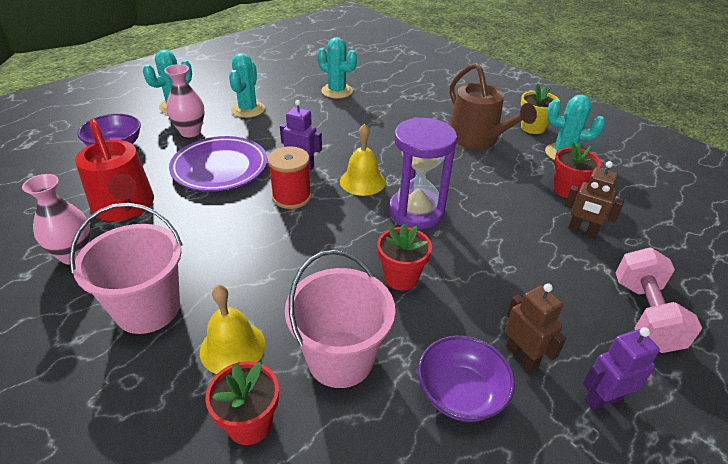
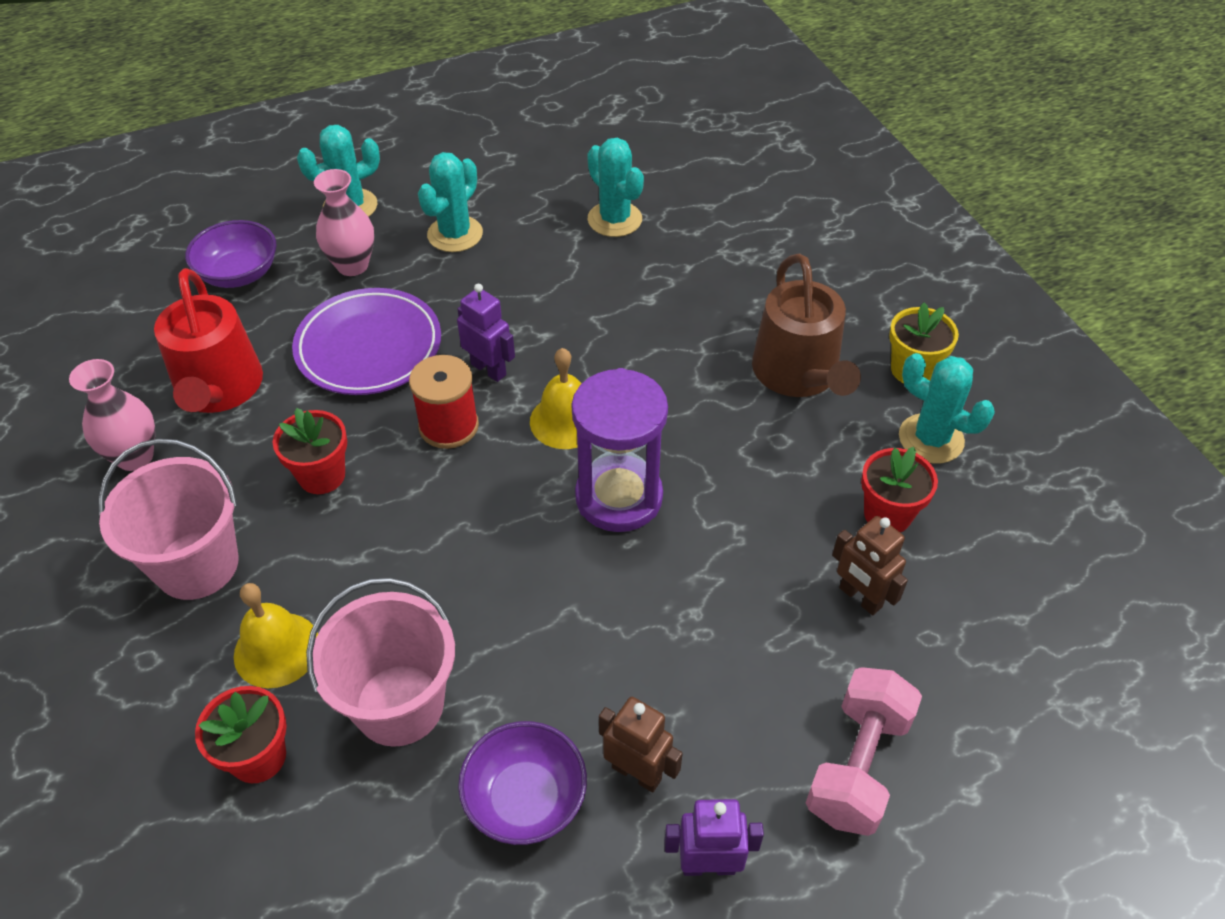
camera: 20 degrees right, 10 degrees up
(401, 277) = (537, 605): red flower pot -> red flower pot (322, 476)
(522, 356) = (637, 773): brown robot -> brown robot turned 45 degrees counterclockwise

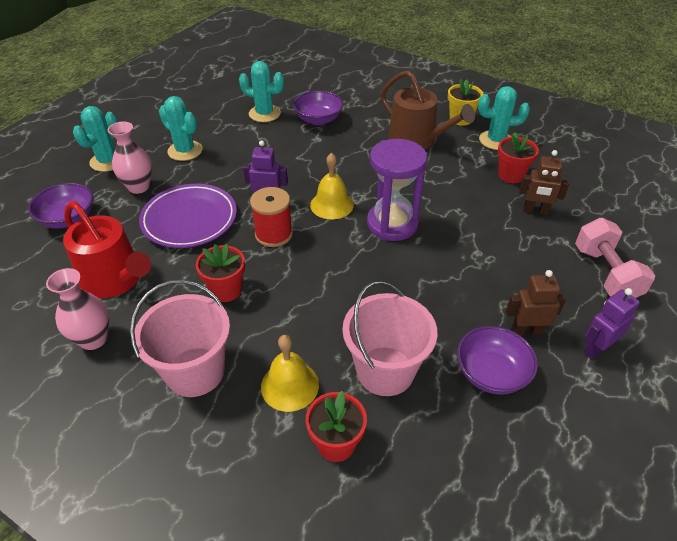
camera: 35 degrees left, 5 degrees down
(455, 234) = (185, 151): turquoise cactus -> turquoise cactus turned 45 degrees counterclockwise
(682, 265) = (318, 119): none -> purple bowl

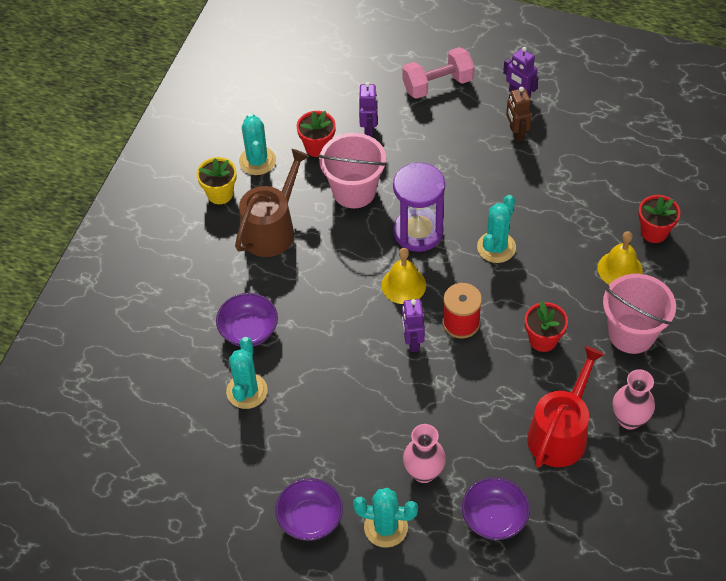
camera: 100 degrees left, 10 degrees up
(185, 151) = (345, 451): turquoise cactus -> turquoise cactus (496, 247)
(189, 219) = (461, 402): purple plate -> none
(385, 371) = (585, 213): pink bucket -> pink bucket (354, 191)
(491, 373) = (563, 152): purple bowl -> purple bowl (310, 519)
(535, 211) = (369, 128): brown robot -> purple robot

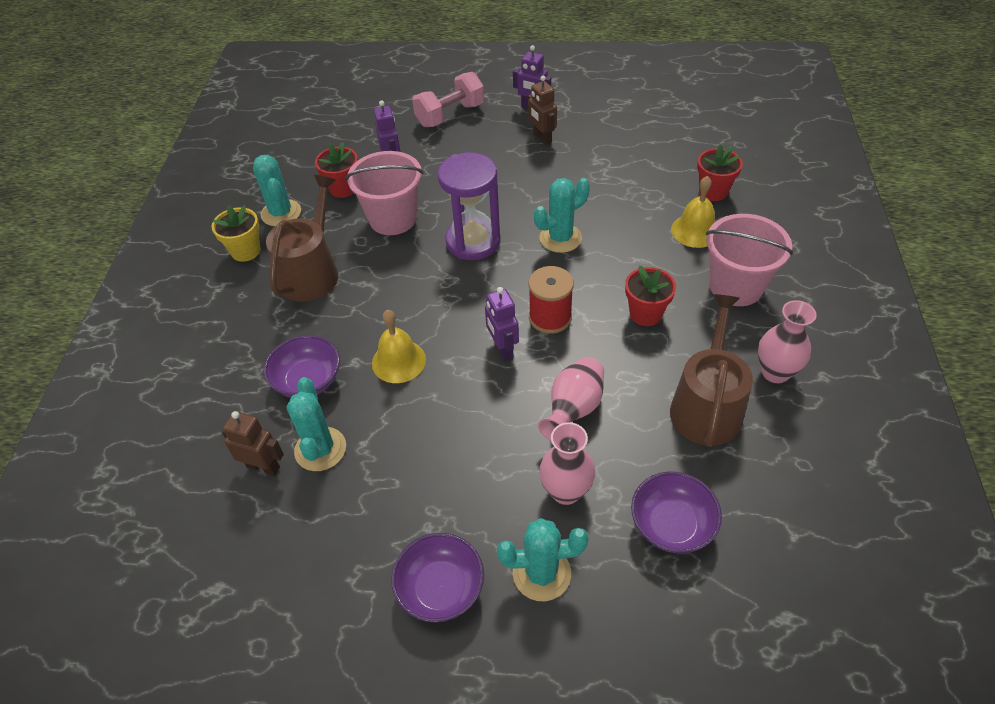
camera: 15 degrees left, 5 degrees down
(201, 394) = (263, 467): none -> brown robot
(403, 285) = (474, 294): yellow bell -> yellow bell (398, 361)
(452, 408) = (573, 409): none -> pink vase
(496, 247) = (560, 238): turquoise cactus -> turquoise cactus turned 45 degrees clockwise
(560, 433) = (707, 405): red watering can -> brown watering can

